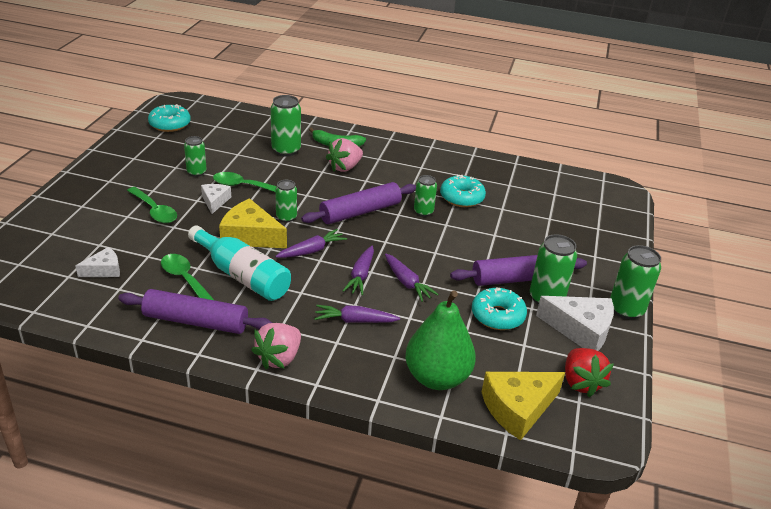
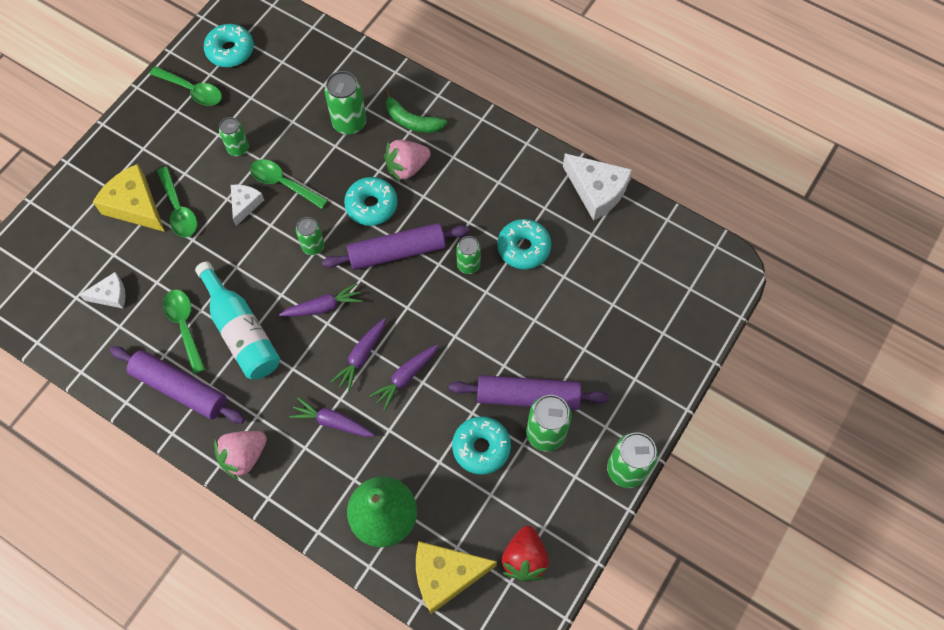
camera: 20 degrees right, 30 degrees up
(144, 146) = (192, 90): none -> green spoon
(250, 236) = (267, 270): yellow cheese -> yellow cheese (135, 205)
(326, 190) = (371, 205): none -> turquoise donut
(407, 282) = (405, 377): purple carrot -> purple carrot turned 60 degrees clockwise
(580, 330) = (560, 488): white cheese -> white cheese (596, 191)

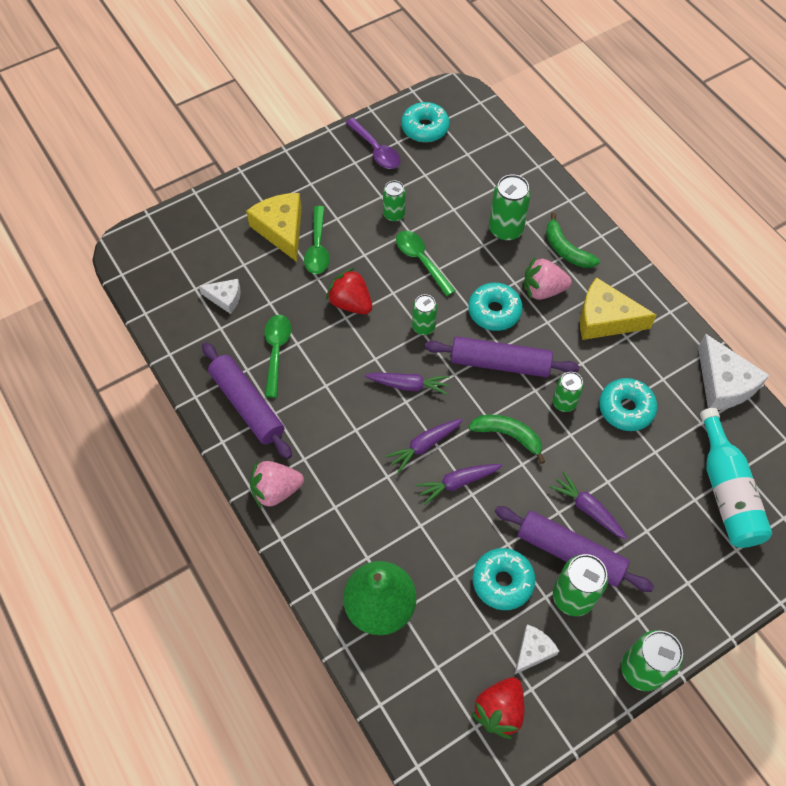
camera: 25 degrees right, 5 degrees down
(192, 90) = (376, 150): green spoon -> purple spoon
(235, 251) = (350, 303): none -> red strawberry
(241, 331) = (324, 377): turquoise bottle -> turquoise bottle (726, 491)
(245, 204) = (378, 266): white cheese -> white cheese (533, 651)
(332, 422) = (371, 494): purple carrot -> purple carrot (588, 509)
(432, 315) = (508, 435): none -> green banana
(446, 575) = (415, 690): yellow cheese -> yellow cheese (605, 319)

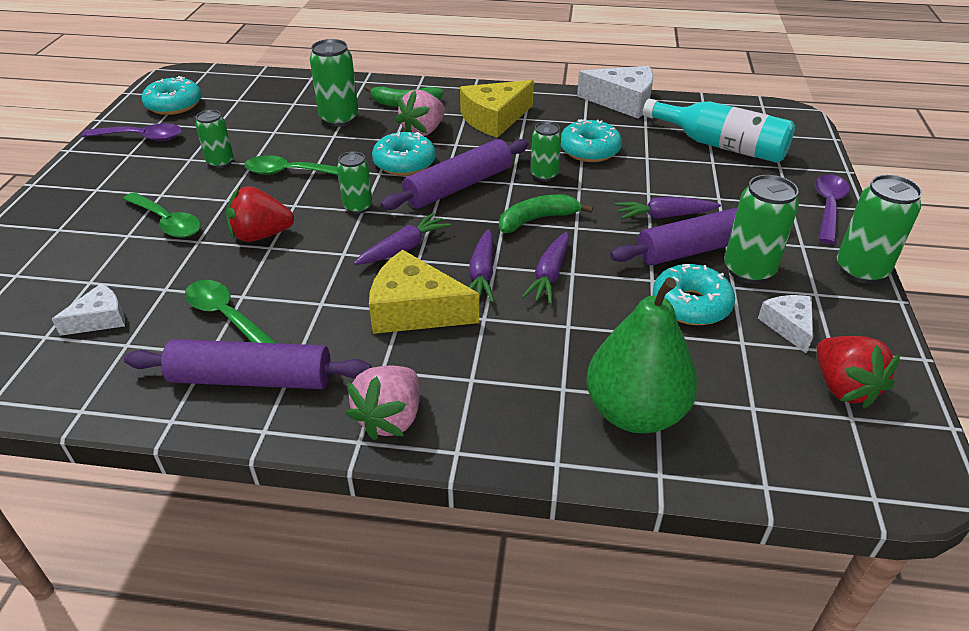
camera: 50 degrees left, 20 degrees down
(281, 230) = (105, 234): yellow cheese -> yellow cheese (415, 310)
(708, 612) = (828, 207): none -> purple spoon

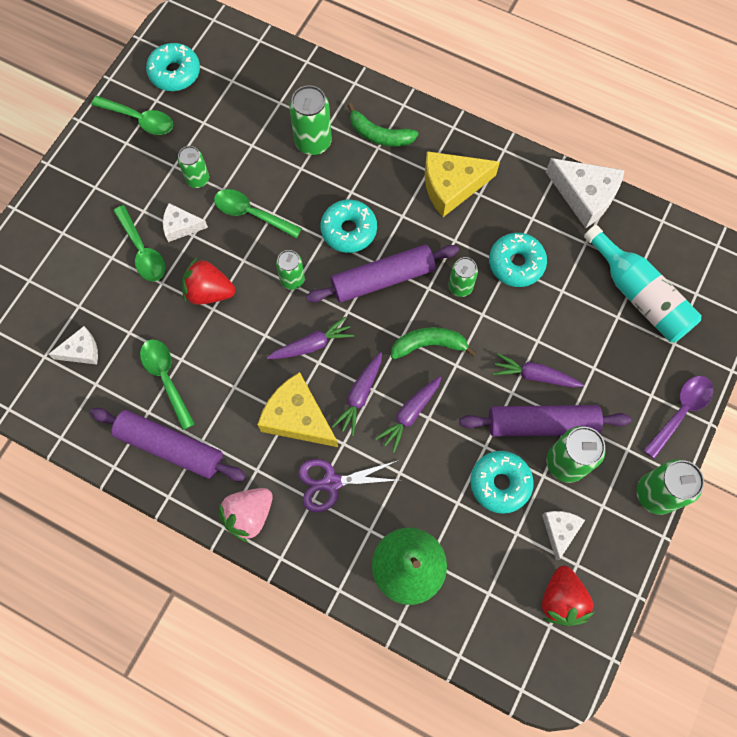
camera: 20 degrees right, 30 degrees up
(141, 137) = (140, 119): purple spoon -> green spoon
(210, 196) = (181, 226): none -> white cheese
(423, 131) = (381, 186): pink strawberry -> none
(488, 357) = (331, 483): none -> purple scissors

